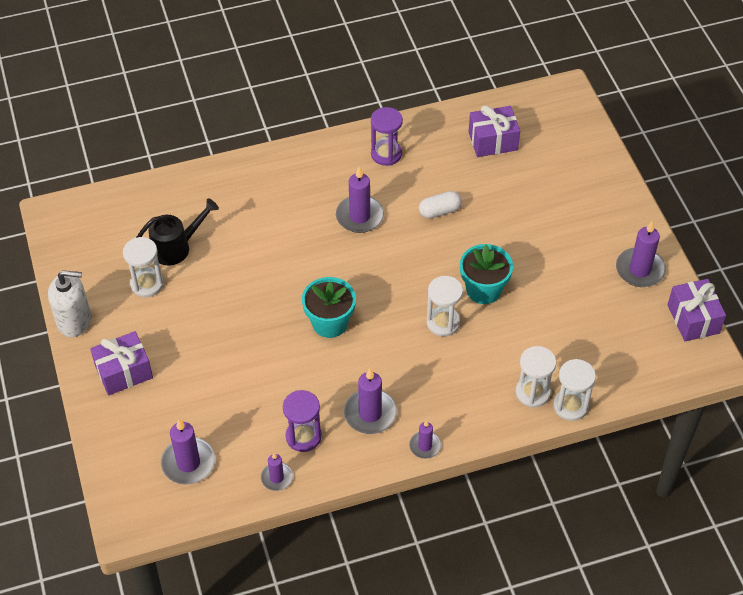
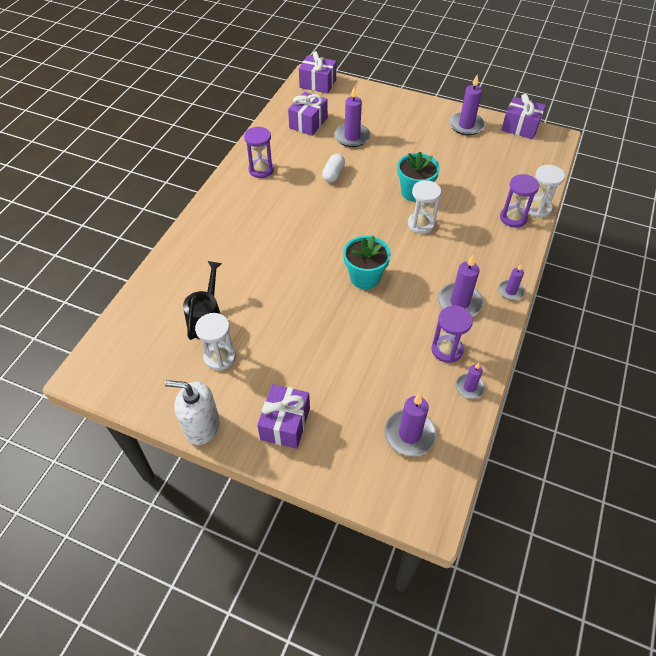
camera: 50 degrees left, 0 degrees up
(74, 321) = (202, 426): white soap dispenser -> white soap dispenser turned 120 degrees counterclockwise
(359, 216) = (295, 210): purple candle -> purple candle (352, 137)
(533, 392) = (513, 218): white hourglass -> purple hourglass
(563, 105) = (317, 83): none -> purple gift

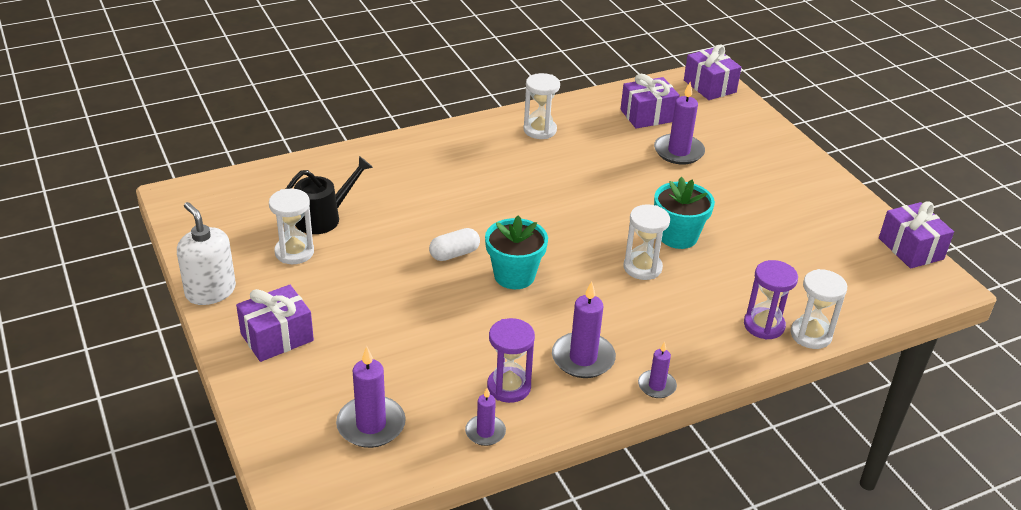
camera: 40 degrees right, 15 degrees down
(261, 170) = (540, 130): purple hourglass -> white hourglass
(333, 174) = (609, 173): white capsule -> white capsule (454, 254)
(466, 125) = (837, 210): purple candle -> none

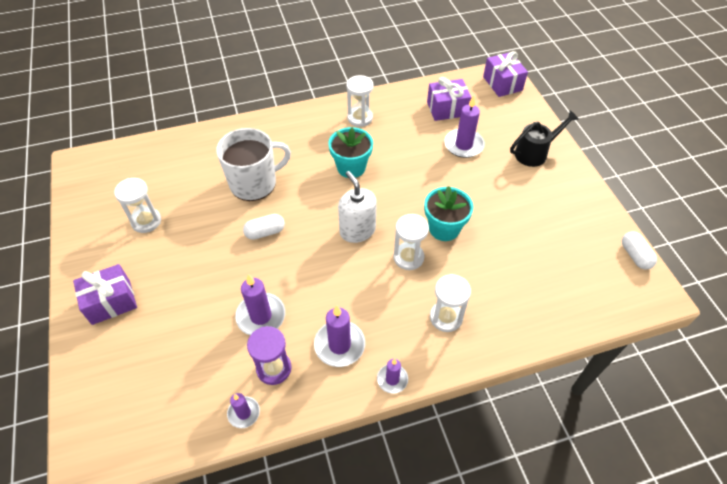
camera: 10 degrees right, 15 degrees up
(210, 291) = (75, 253): white soap dispenser -> white soap dispenser (357, 230)
(324, 218) = (177, 190): black watering can -> black watering can (535, 153)
(371, 425) = (157, 396): purple candle -> purple candle (261, 316)
(424, 204) = (254, 183): none -> white mug
(514, 276) = (306, 257): turquoise flower pot -> turquoise flower pot (351, 167)
(764, 325) = (494, 325): purple hourglass -> none
(811, 335) = (531, 338): white hourglass -> white hourglass (446, 317)
(911, 248) = (635, 256): purple gift -> white capsule

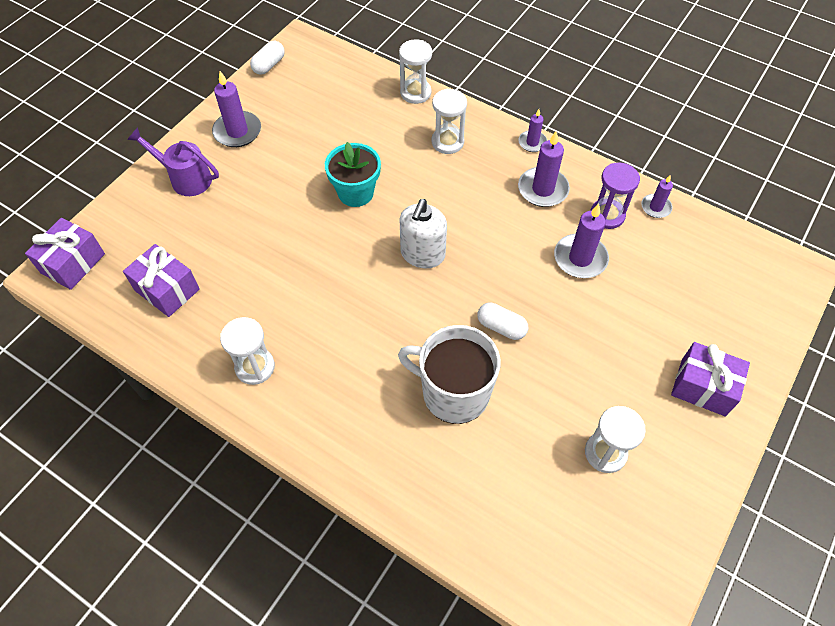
camera: 130 degrees left, 5 degrees up
(351, 167) = (345, 317): turquoise flower pot -> none
(408, 257) = (414, 198): white hourglass -> white hourglass (415, 93)
(463, 145) = (221, 240): purple candle -> purple candle (237, 131)
(535, 153) = (185, 178): black watering can -> purple watering can

